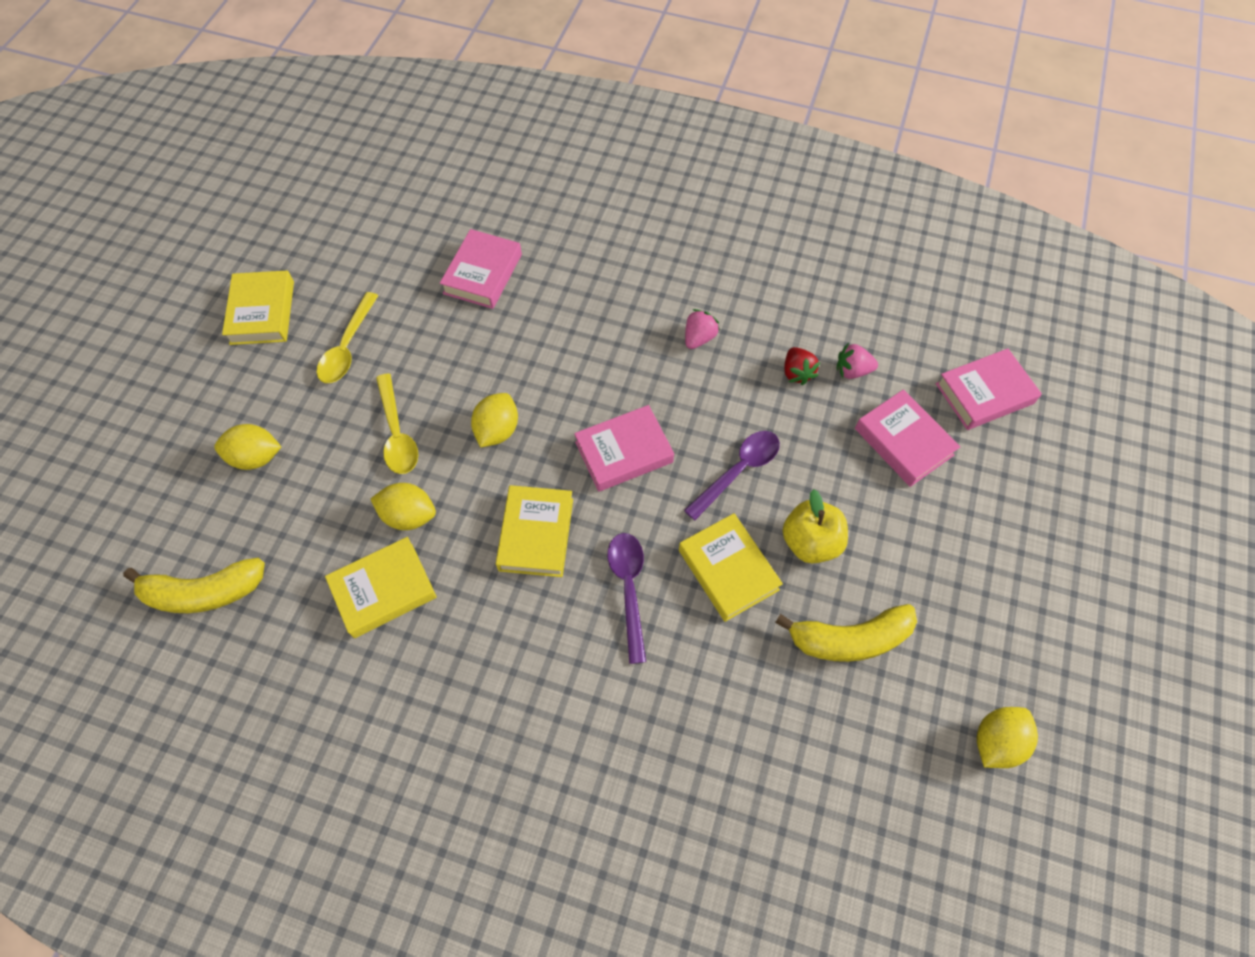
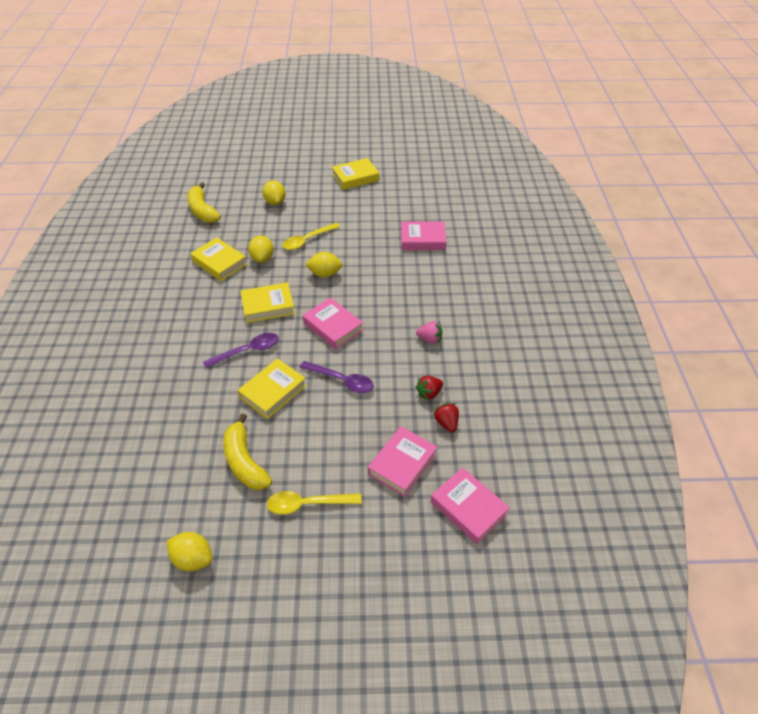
camera: 70 degrees right, 15 degrees down
(347, 347) = (349, 209): yellow spoon -> yellow spoon (307, 504)
(810, 542) = (305, 427): yellow apple -> none
(852, 371) = (446, 423): pink strawberry -> red strawberry

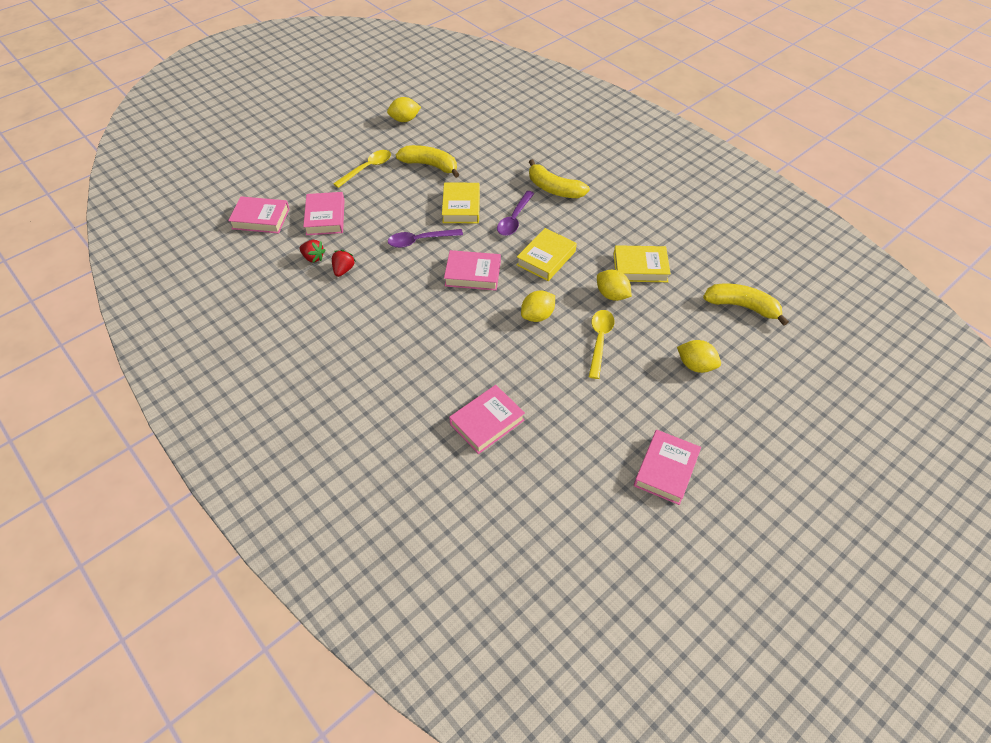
camera: 140 degrees right, 5 degrees up
(180, 357) = (554, 189): none -> yellow banana
(355, 177) = (666, 470): yellow book -> pink book
(430, 339) = (380, 312): pink strawberry -> none

